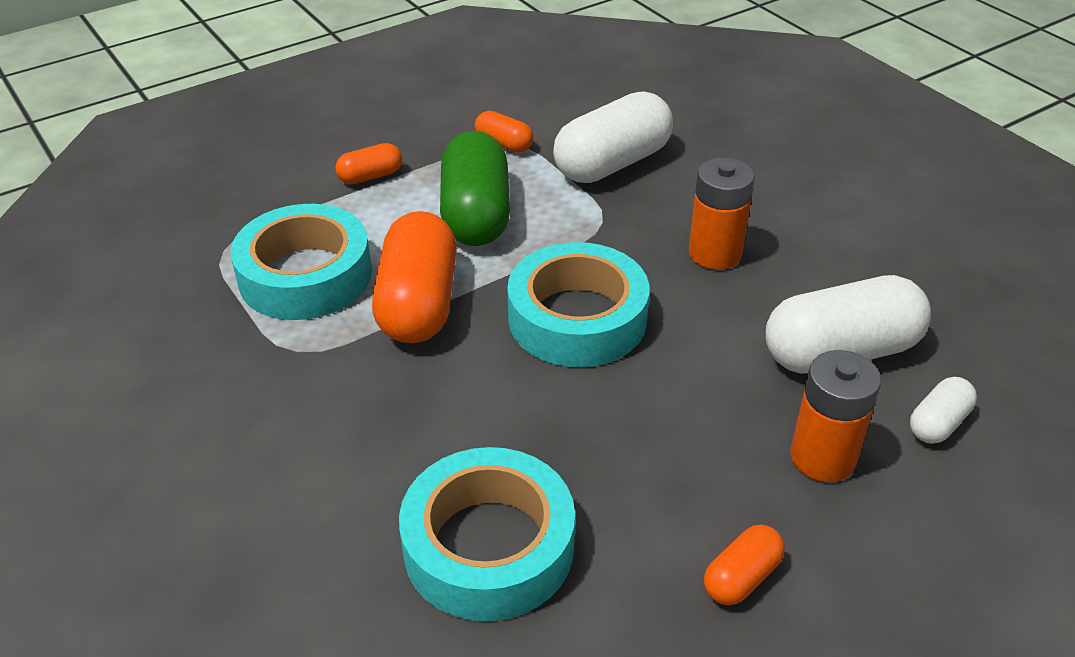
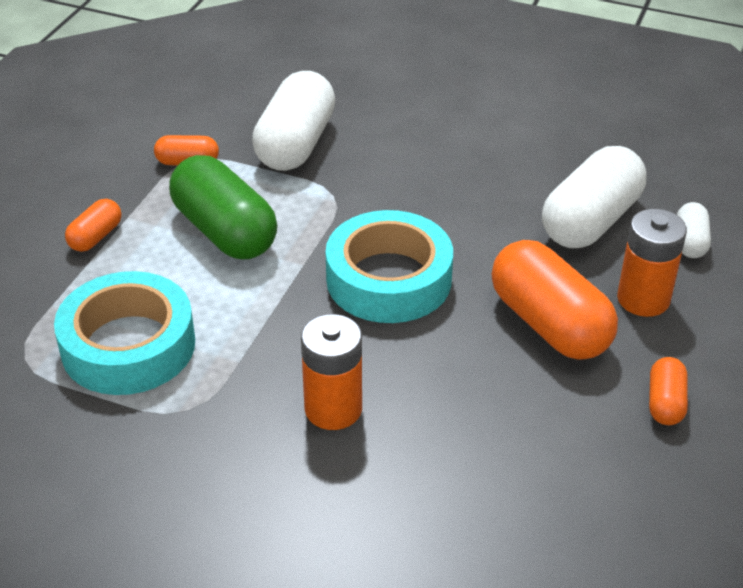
camera: 35 degrees left, 0 degrees up
(419, 303) = (252, 324): orange capsule -> orange capsule (549, 324)
(489, 546) = (488, 472): turquoise tape -> none
(715, 253) = (441, 185): orange battery -> orange battery (333, 409)

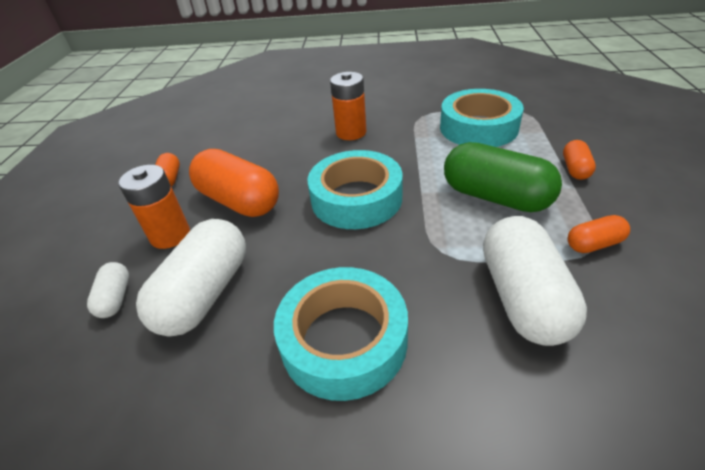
camera: 165 degrees right, 0 degrees up
(464, 155) = (344, 340): none -> turquoise tape

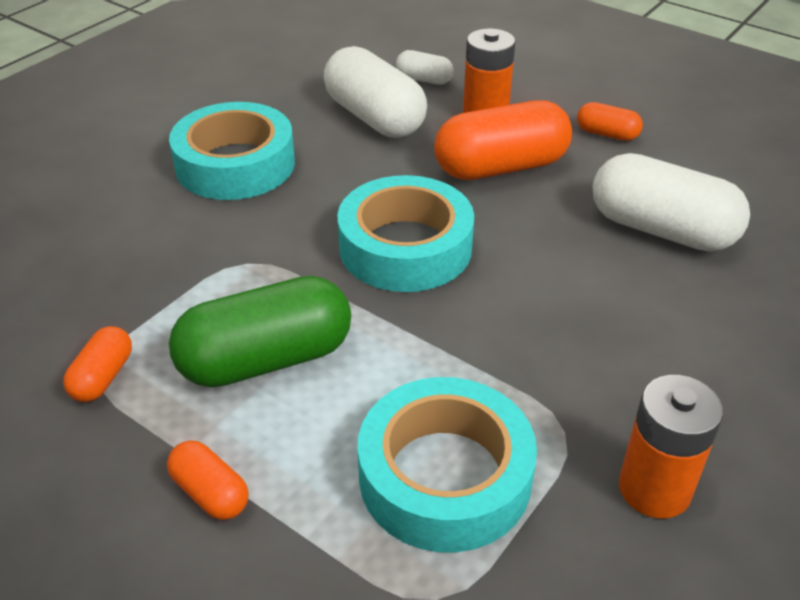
camera: 120 degrees right, 0 degrees up
(351, 132) = (584, 316): orange battery -> orange battery (654, 489)
(523, 297) = (133, 276): white capsule -> white capsule (661, 230)

